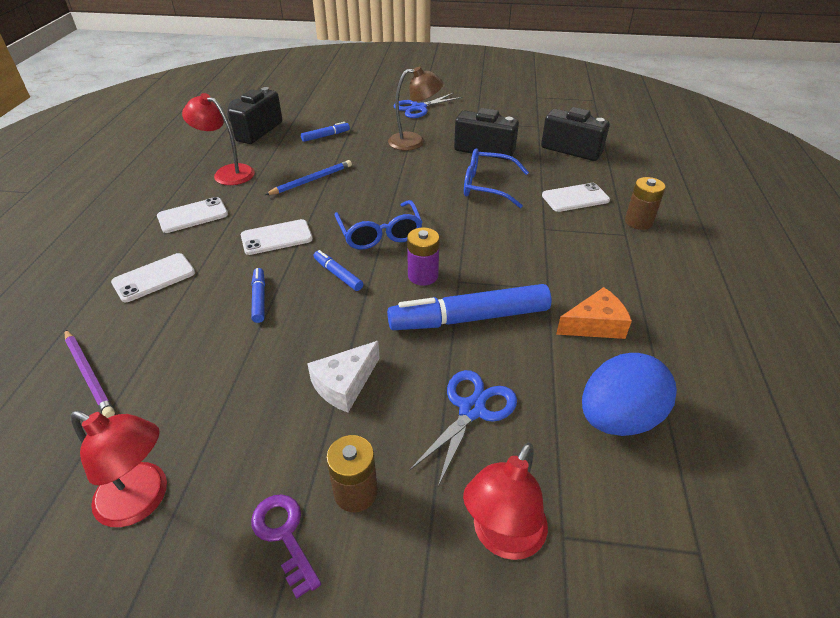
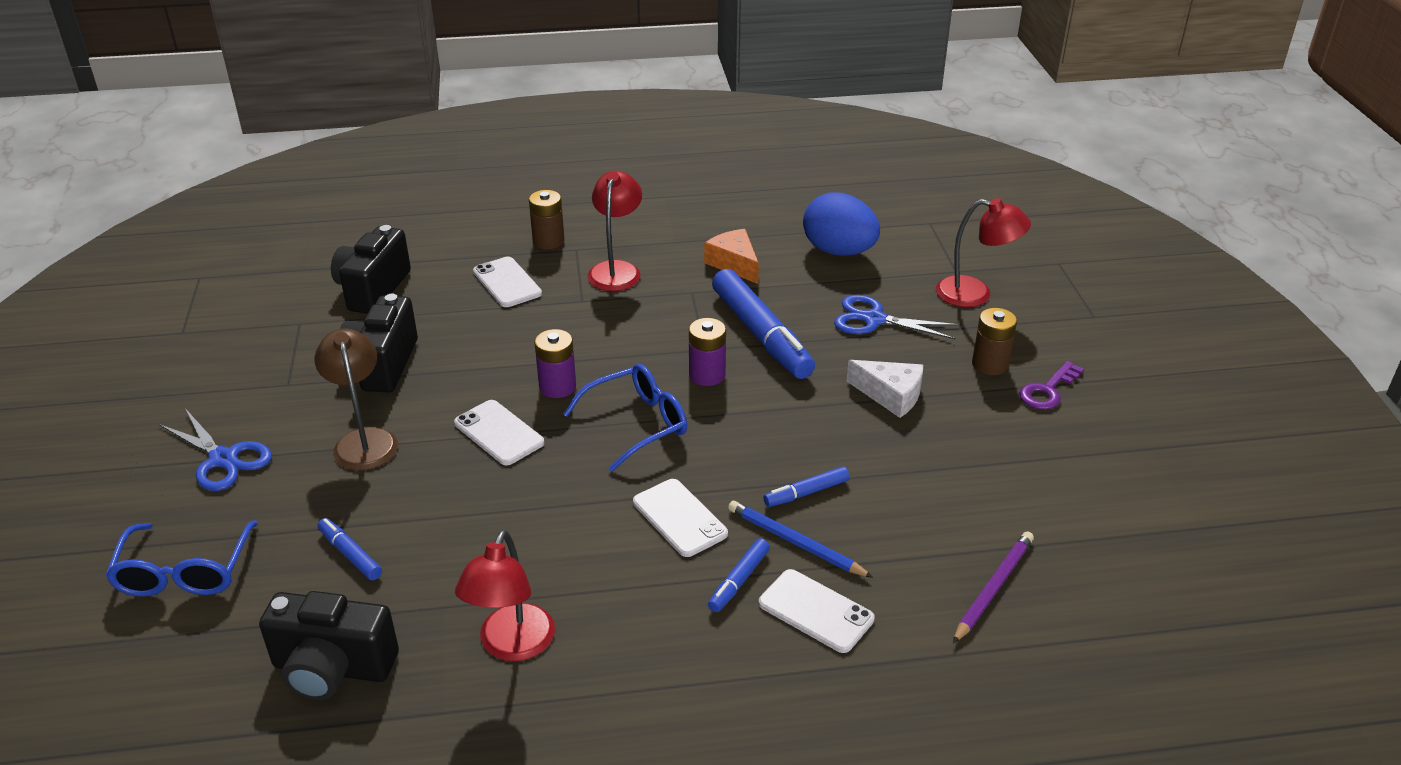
camera: 105 degrees left, 5 degrees down
(143, 500) = (1081, 478): red lamp -> red lamp (616, 270)
(193, 215) = (656, 635): white phone -> white phone (499, 433)
(311, 180) = (514, 528): blue pencil -> blue pencil (795, 543)
(338, 275) = (733, 440): blue marker -> blue marker (739, 581)
(437, 207) = (557, 387): none -> purple battery
(486, 186) = (493, 352): blue glasses -> blue glasses (184, 572)

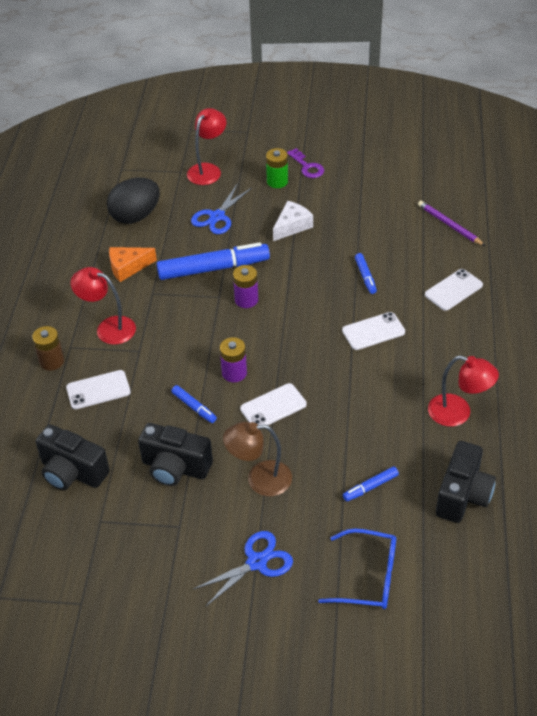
camera: 75 degrees left, 10 degrees up
(637, 424) = (284, 338): blue glasses -> none
(739, 581) = (427, 315): blue marker -> blue marker (194, 407)
(795, 543) = (403, 288): blue pencil -> none
(839, 251) = (135, 216): blue egg -> black egg
(990, 364) = (277, 181): brown battery -> green battery

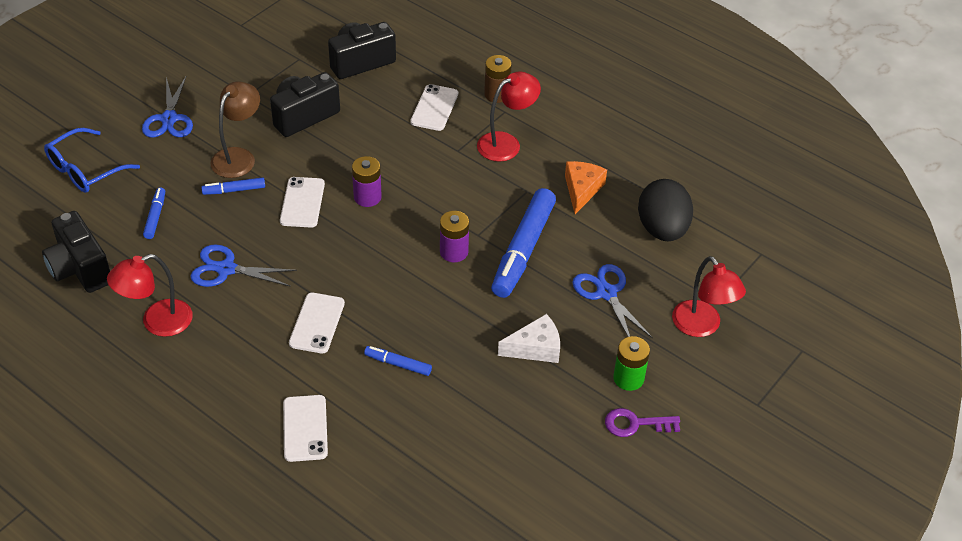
camera: 120 degrees right, 0 degrees up
(194, 407) = (355, 154): blue marker -> blue marker (234, 190)
(292, 226) = (535, 348): white cheese -> white cheese turned 90 degrees counterclockwise
(377, 408) = (226, 269): none -> blue scissors
(449, 225) = (407, 498): purple pencil -> none

